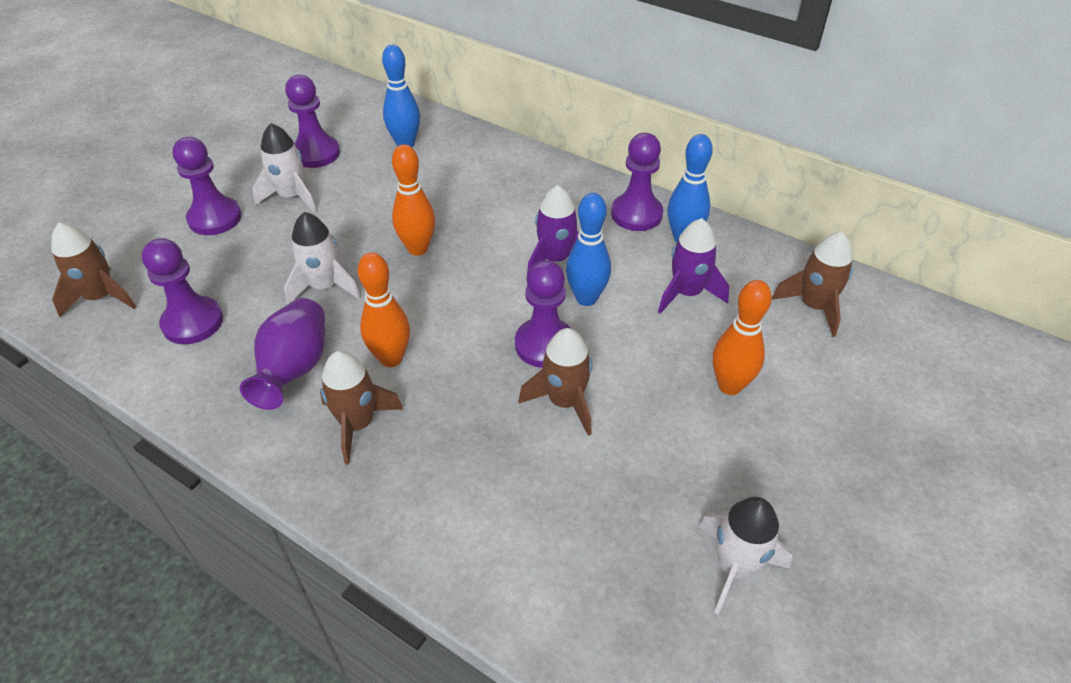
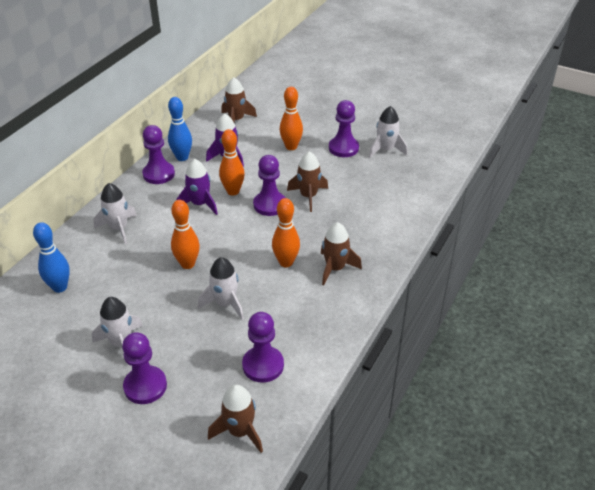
camera: 95 degrees left, 5 degrees down
(295, 369) = (299, 303): purple vase -> none
(316, 153) = (62, 340): purple pawn -> purple pawn (343, 148)
(509, 182) = (118, 228): none -> white rocket
(586, 298) = (233, 191): blue bowling pin -> orange bowling pin

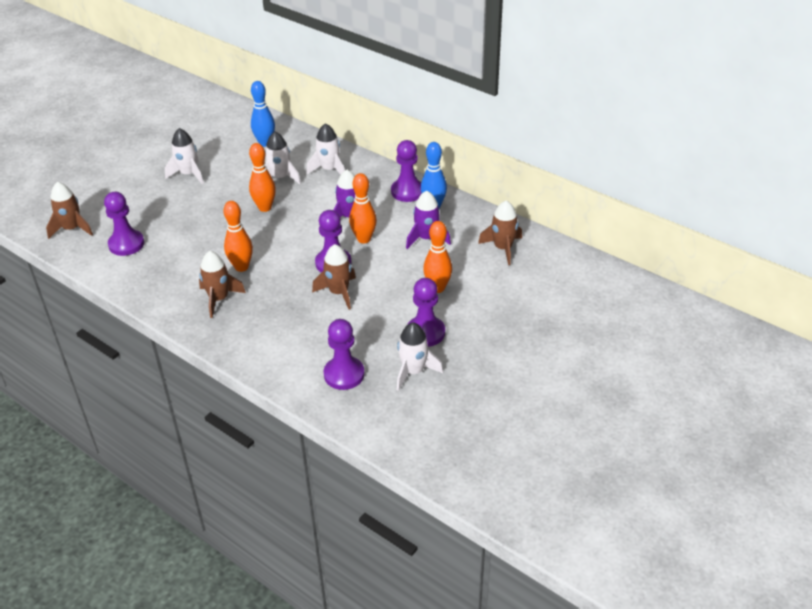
camera: 100 degrees right, 0 degrees up
(145, 386) = (140, 186): purple pawn -> purple pawn (344, 374)
(225, 303) = (205, 227): white rocket -> white rocket (280, 178)

